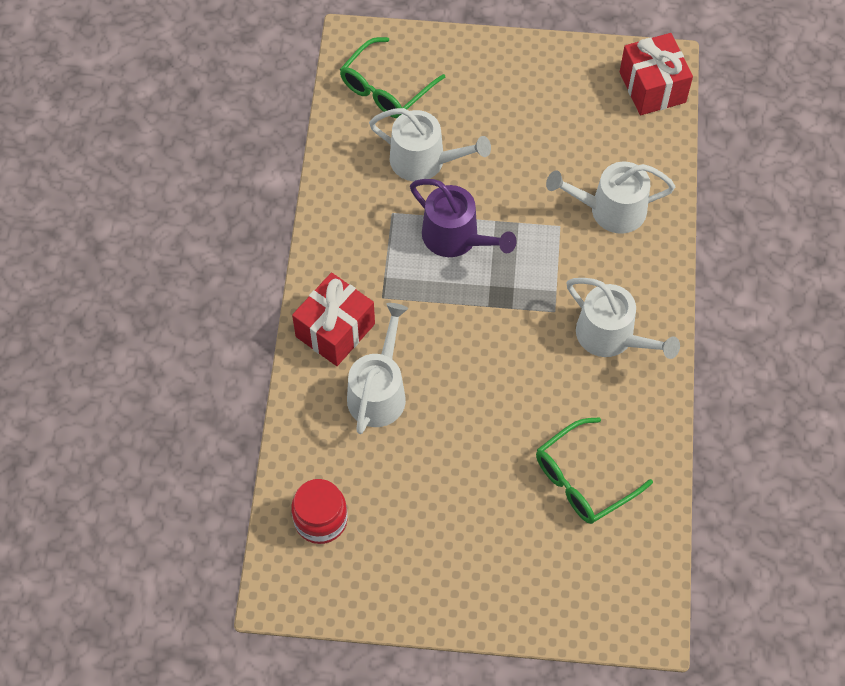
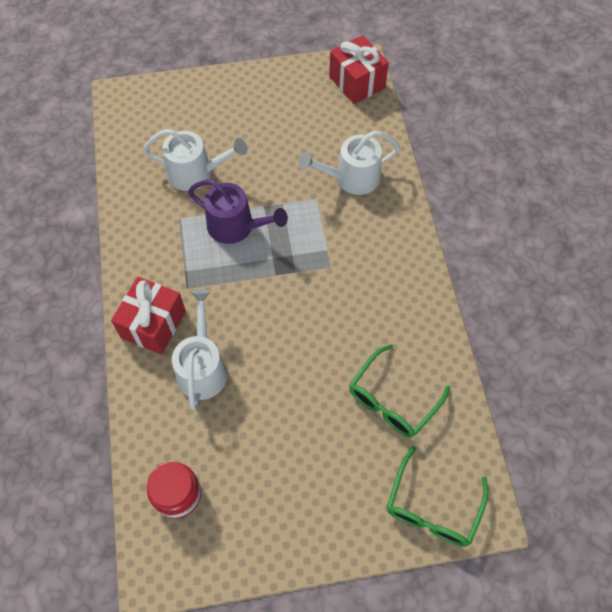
camera: 15 degrees left, 0 degrees up
(386, 88) = (152, 125): green glasses -> green glasses (432, 507)
(611, 336) = (381, 276): white watering can -> none

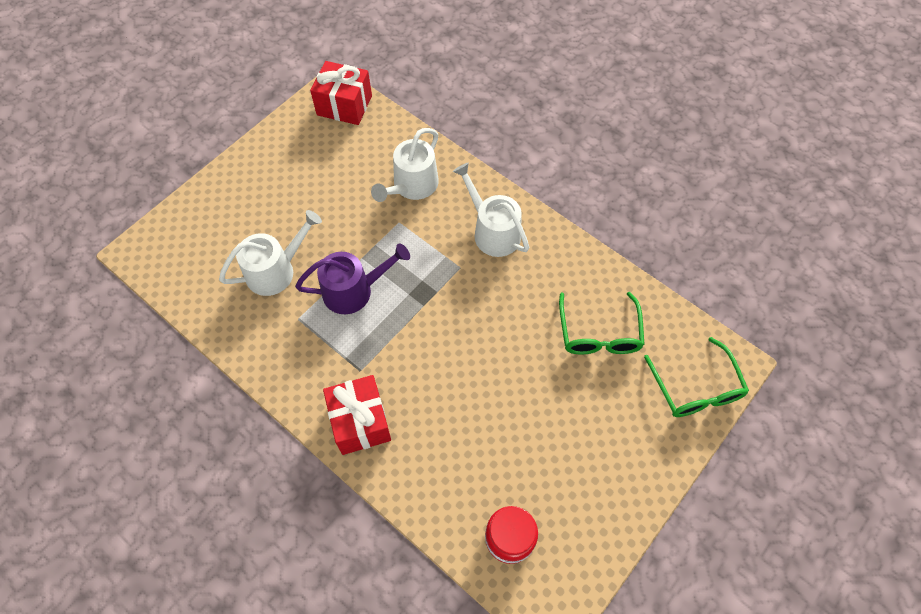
camera: 40 degrees left, 0 degrees up
(202, 368) = (434, 424): white watering can -> white watering can (493, 231)

